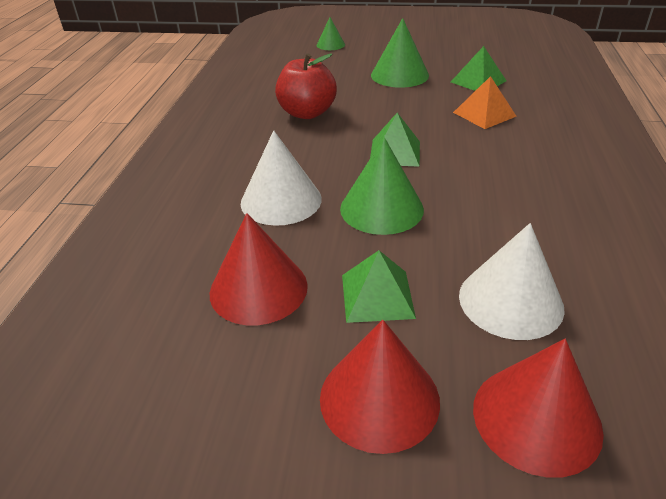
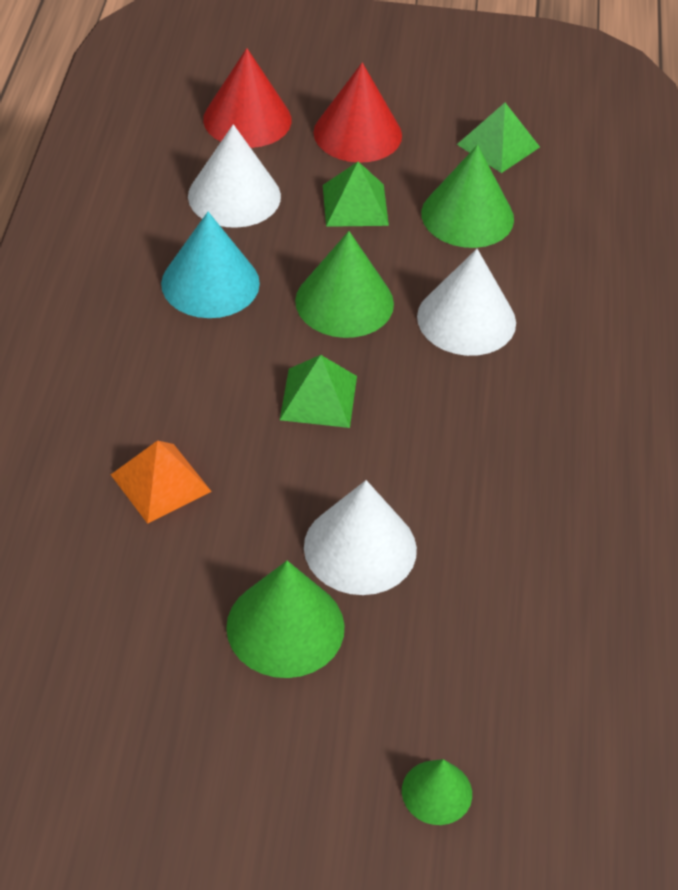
camera: 175 degrees right, 10 degrees up
(258, 289) = (467, 215): red cone -> green cone
(307, 113) = (458, 503): red apple -> none
(364, 97) = (360, 548): none -> white cone
(478, 81) = (135, 591): green pyramid -> green pyramid (498, 145)
(500, 218) = (210, 283): none -> turquoise cone

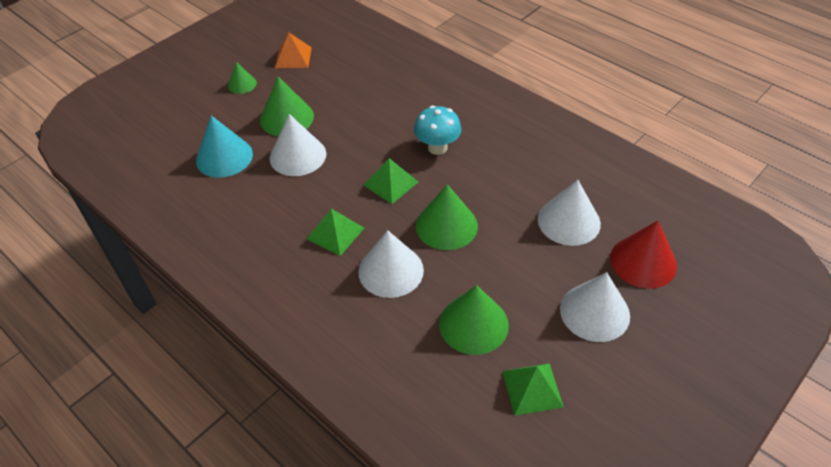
camera: 130 degrees right, 0 degrees up
(160, 483) = (390, 113): orange pyramid -> orange pyramid (293, 57)
(198, 382) = (437, 148): none -> turquoise mushroom
(210, 283) = (502, 180): turquoise cone -> turquoise cone (224, 157)
(355, 205) = (523, 272): green pyramid -> green pyramid (335, 233)
(357, 133) = (594, 312): red cone -> white cone
(437, 792) = (181, 124): green cone -> green cone (242, 84)

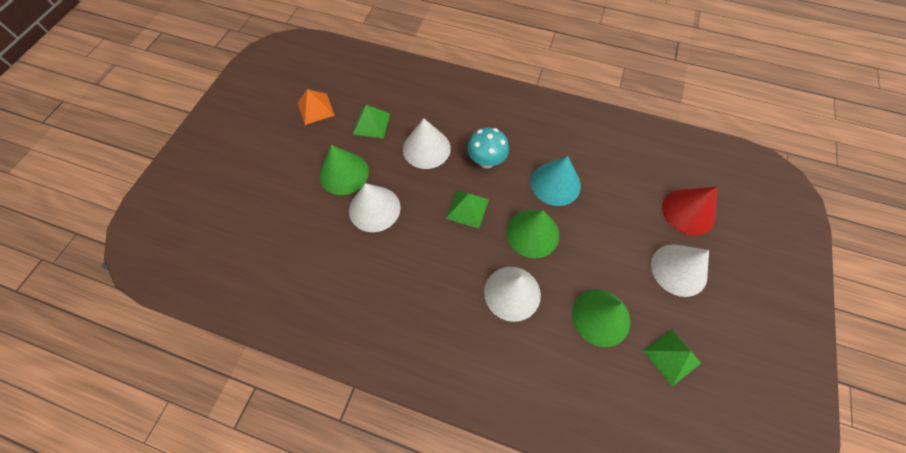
camera: 25 degrees left, 15 degrees up
(224, 157) = (309, 233): turquoise cone -> turquoise cone (555, 183)
(242, 84) = (283, 151): green cone -> none
(335, 233) = (448, 274): green pyramid -> green pyramid (371, 124)
(569, 221) = (619, 195): white cone -> white cone (426, 148)

